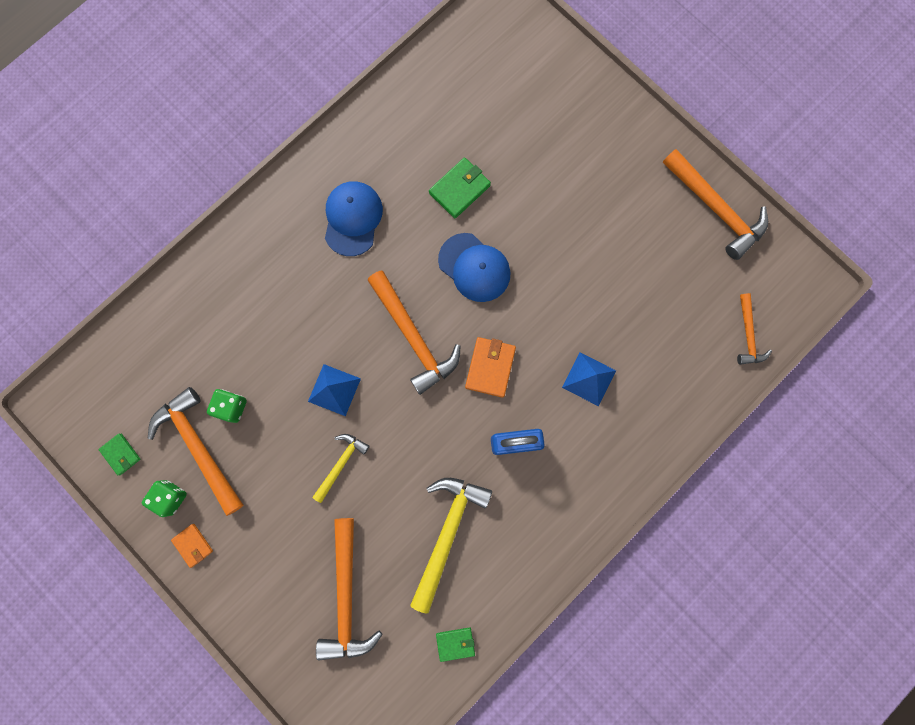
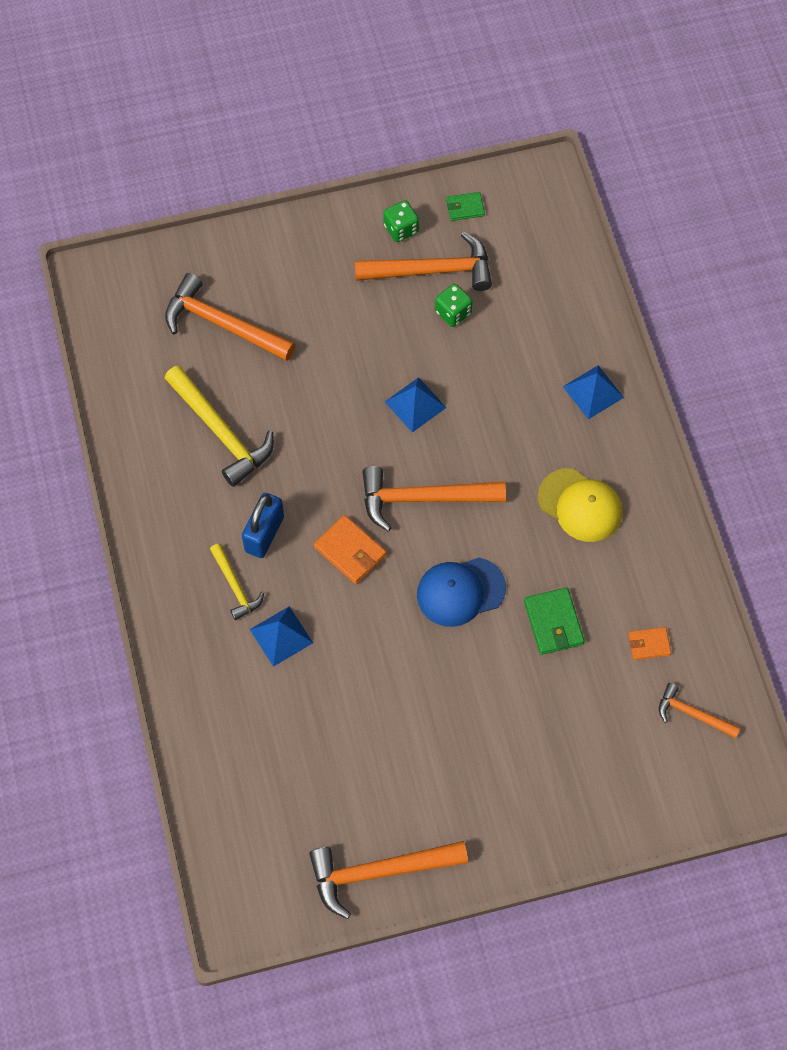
camera: 120 degrees right, 15 degrees down
(193, 545) = (347, 228): orange wallet -> orange wallet (649, 644)
(247, 259) = (593, 392): none -> blue pyramid
(341, 464) = (342, 376): yellow hammer -> yellow hammer (235, 587)
(352, 219) = (580, 505): blue cap -> yellow cap
(455, 643) = (123, 389): green wallet -> none
(747, 335) = (226, 818): orange hammer -> orange hammer (692, 714)

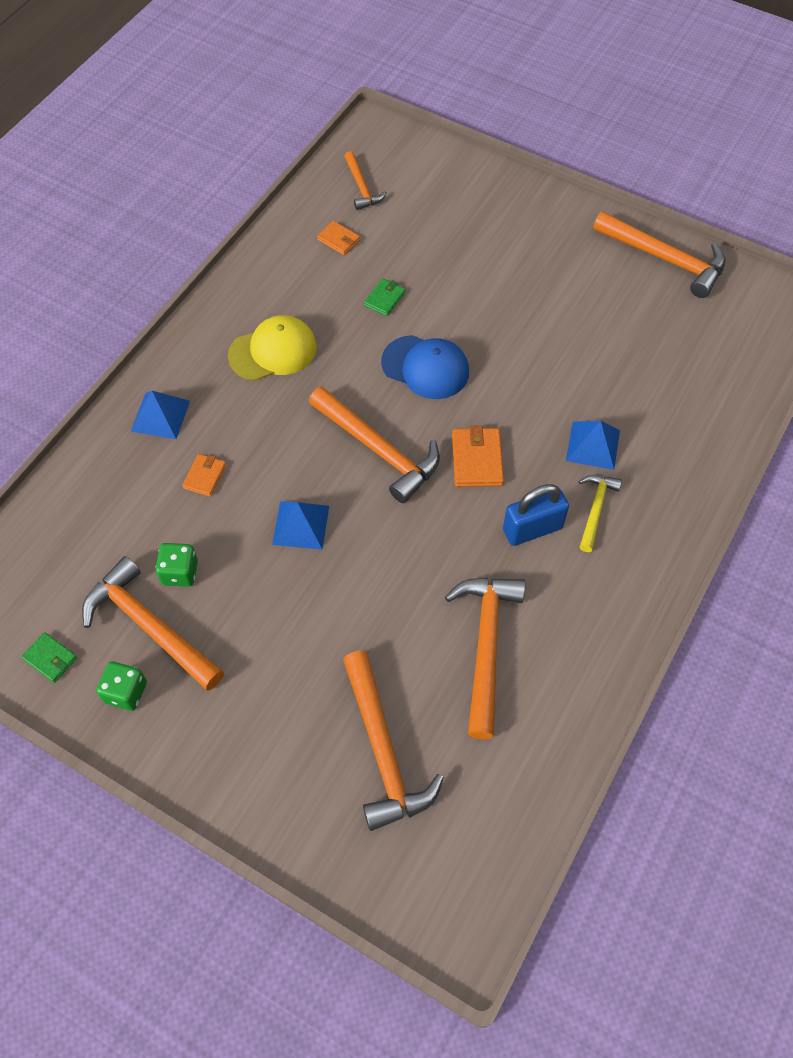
camera: 135 degrees left, 5 degrees down
(221, 432) = (486, 646): yellow hammer -> orange hammer
(512, 380) = (205, 476): none -> orange wallet
(553, 623) = (384, 299): green wallet -> green wallet, size x0.63
(580, 505) = (273, 351): yellow cap -> yellow cap turned 75 degrees clockwise

